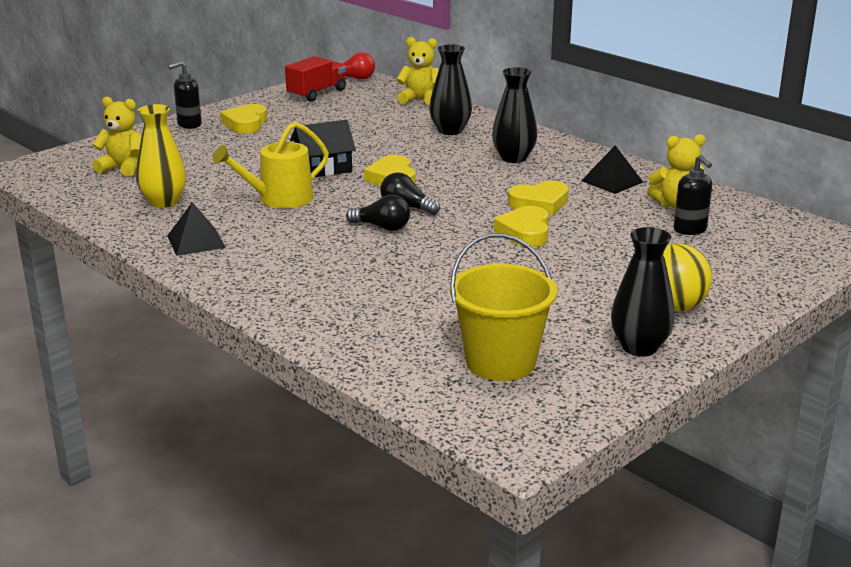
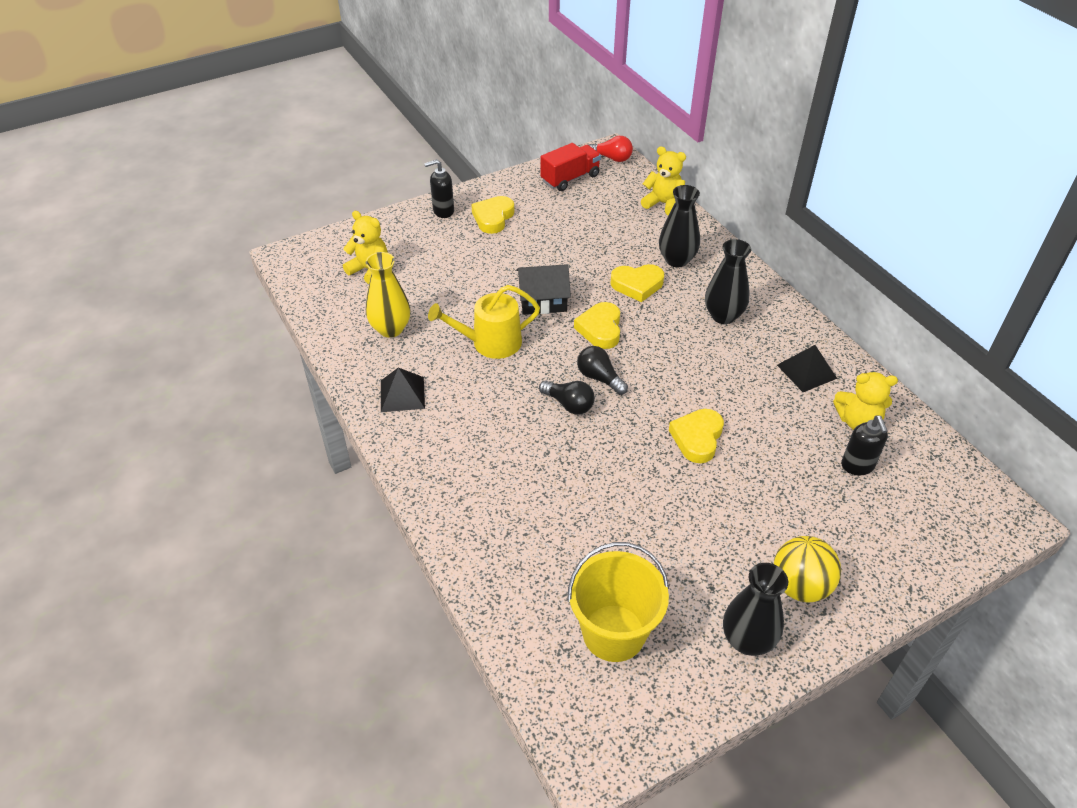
camera: 15 degrees right, 20 degrees up
(539, 203) = (725, 394): yellow heart -> yellow heart (637, 285)

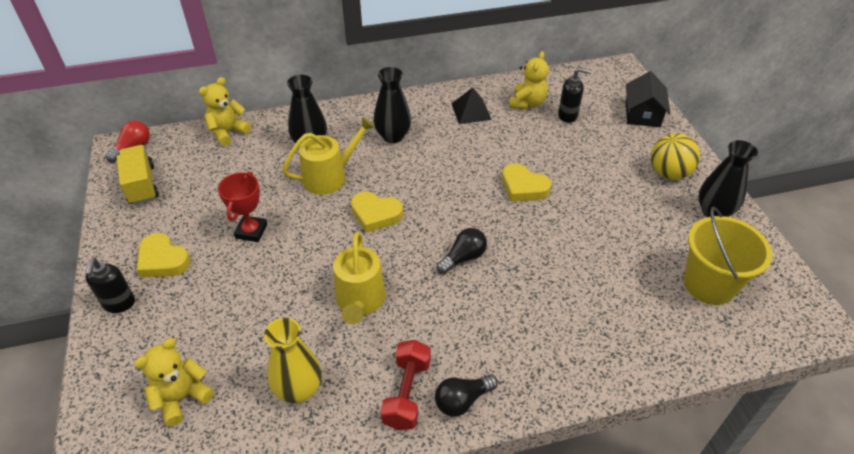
camera: 75 degrees left, 0 degrees up
(402, 394) = (407, 393): black pyramid -> red dumbbell
(543, 300) = (317, 246): black house -> black house (642, 114)
(544, 255) = (251, 231): none -> red trophy
(570, 178) = (142, 185): red truck -> yellow truck
(599, 378) = (437, 229): black light bulb -> black light bulb (462, 400)
(637, 285) = (329, 176): yellow heart -> yellow watering can

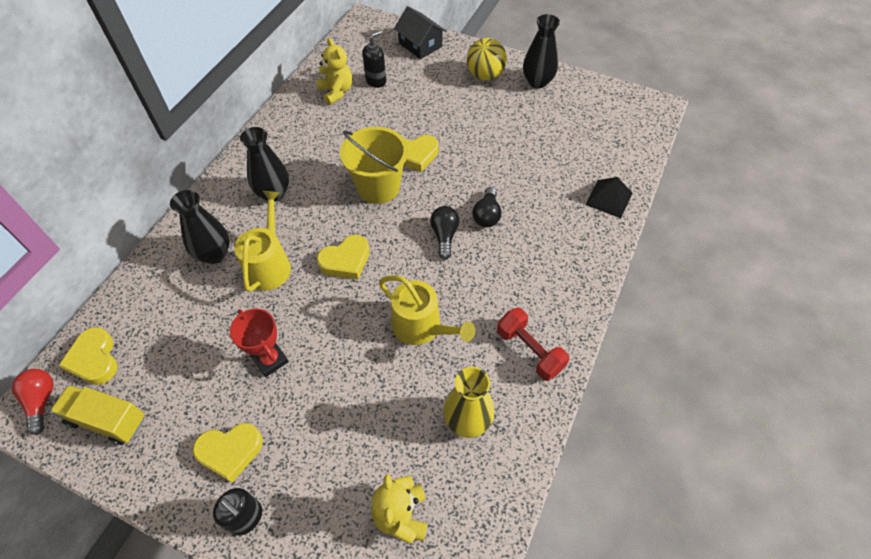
camera: 50 degrees left, 10 degrees up
(180, 149) = (94, 359): none -> yellow heart
(228, 132) = (121, 307): yellow teddy bear -> none
(462, 400) = (562, 321): black light bulb -> black light bulb (486, 215)
(471, 111) = (305, 128): black pyramid -> black pyramid (609, 198)
(709, 284) = (588, 129): yellow bucket -> yellow bucket (378, 187)

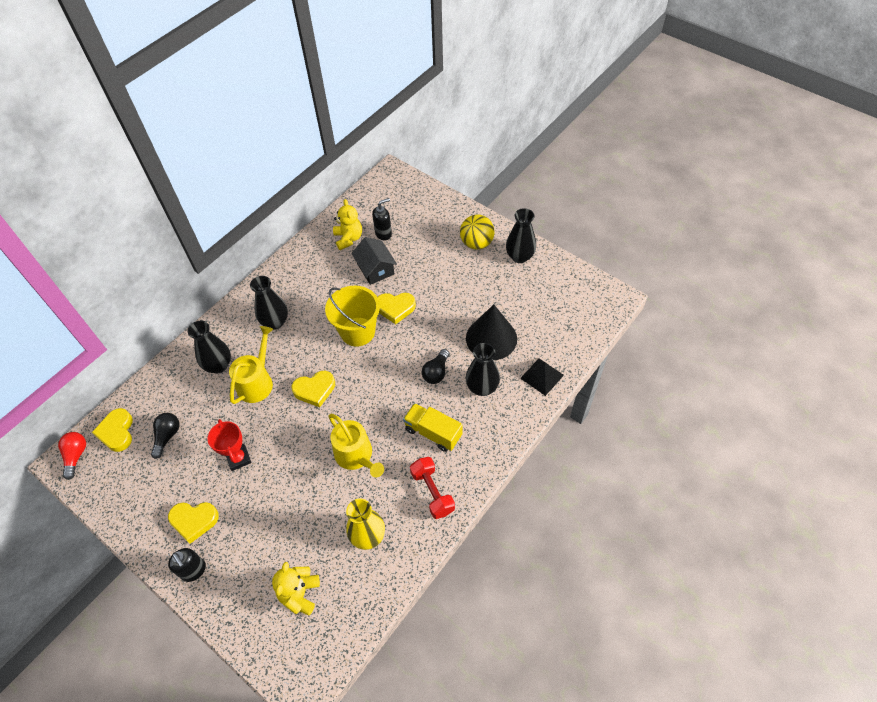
camera: 15 degrees right, 0 degrees up
(107, 420) = (117, 479): yellow truck -> yellow truck (433, 432)
(420, 45) = (431, 204): black house -> black house (375, 269)
(444, 236) = (397, 384): black light bulb -> black light bulb (167, 436)
(537, 168) = (491, 338): none -> black cone
(545, 222) = (482, 387): none -> black vase

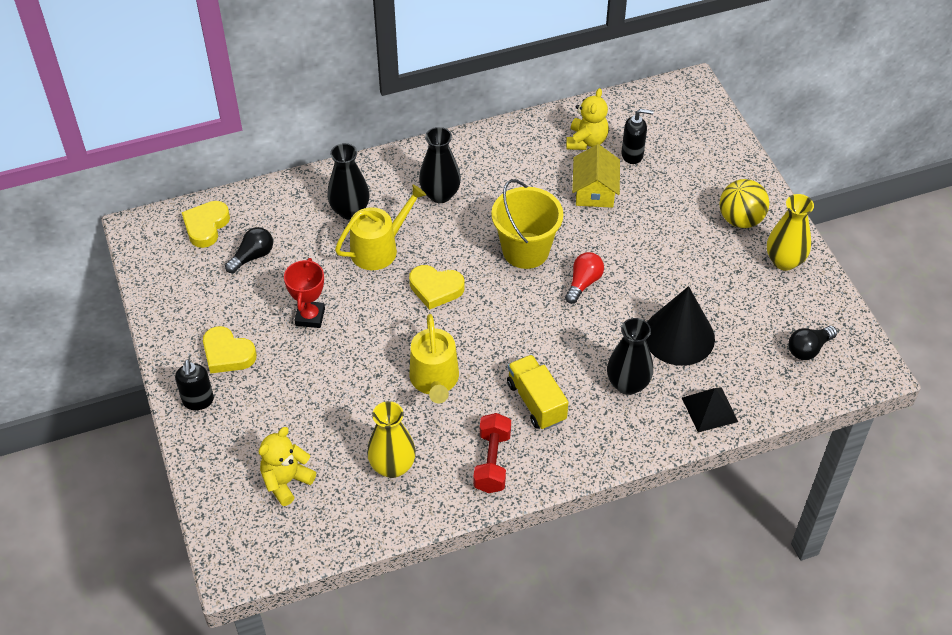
camera: 30 degrees right, 5 degrees down
(76, 456) = (153, 229): red light bulb -> red light bulb (583, 283)
(375, 269) = (594, 191): black house -> yellow house
(395, 308) = (587, 246): yellow heart -> none
(436, 372) = (585, 340): black light bulb -> black light bulb (808, 349)
(519, 256) = (784, 261): black vase -> yellow vase

